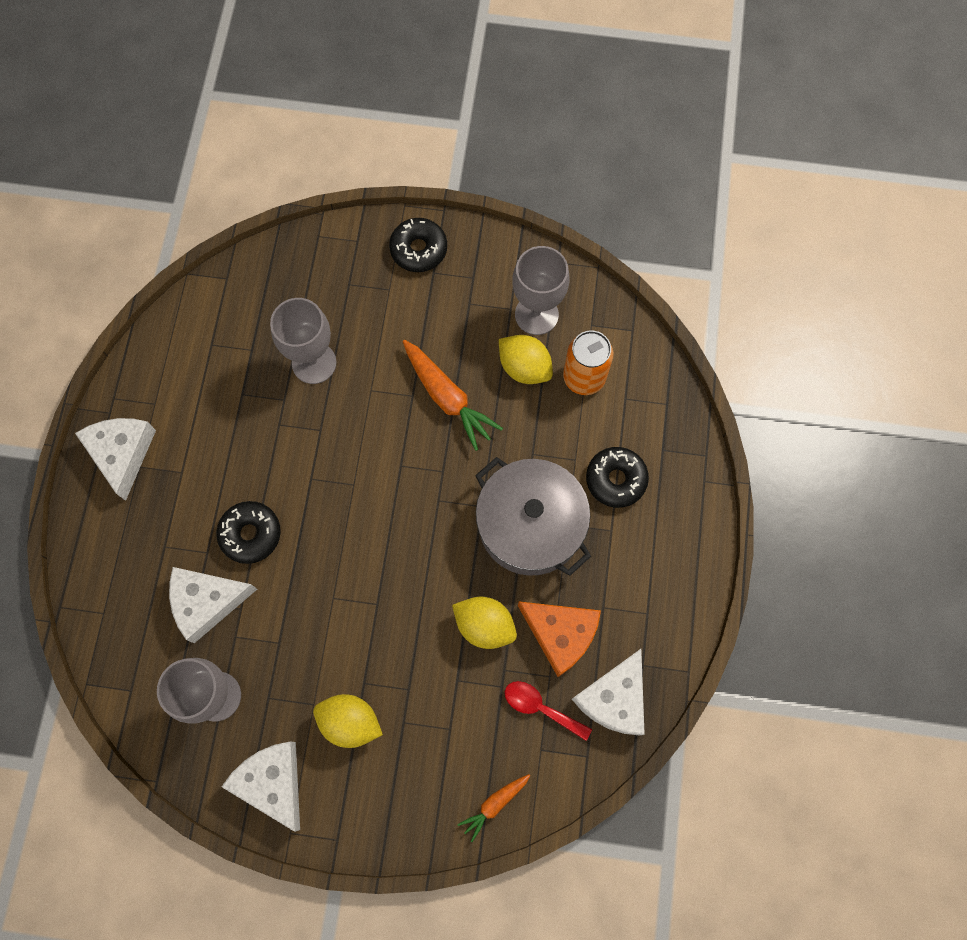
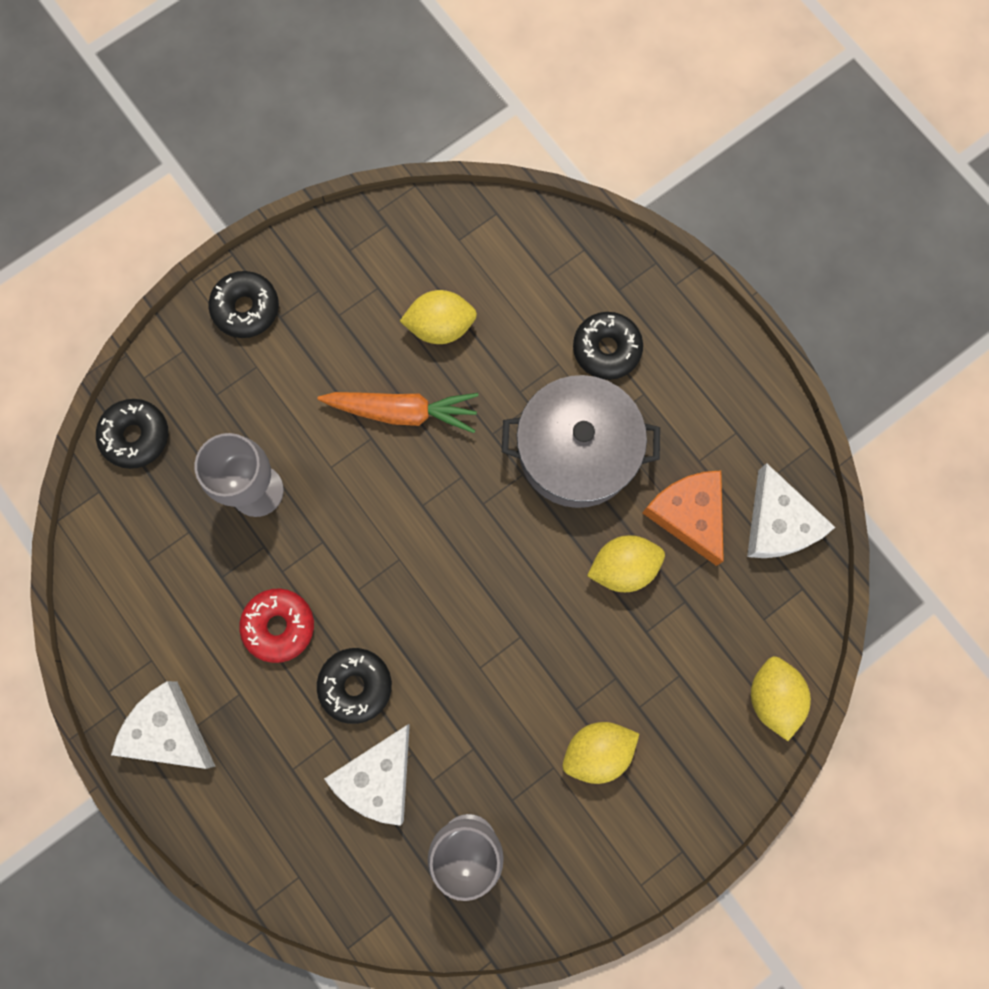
camera: 45 degrees left, 5 degrees up
(244, 455) = (279, 626): none -> red donut
(272, 782) = (585, 861): white cheese -> none
(279, 266) = (136, 436): none -> black donut
(494, 804) = (772, 697): orange carrot -> yellow lemon
(536, 314) = (405, 272): grey goblet -> none
(541, 708) = (731, 587): red spoon -> none
(561, 634) = (688, 514): orange cheese -> orange cheese turned 105 degrees counterclockwise
(584, 377) = (497, 289): orange can -> none

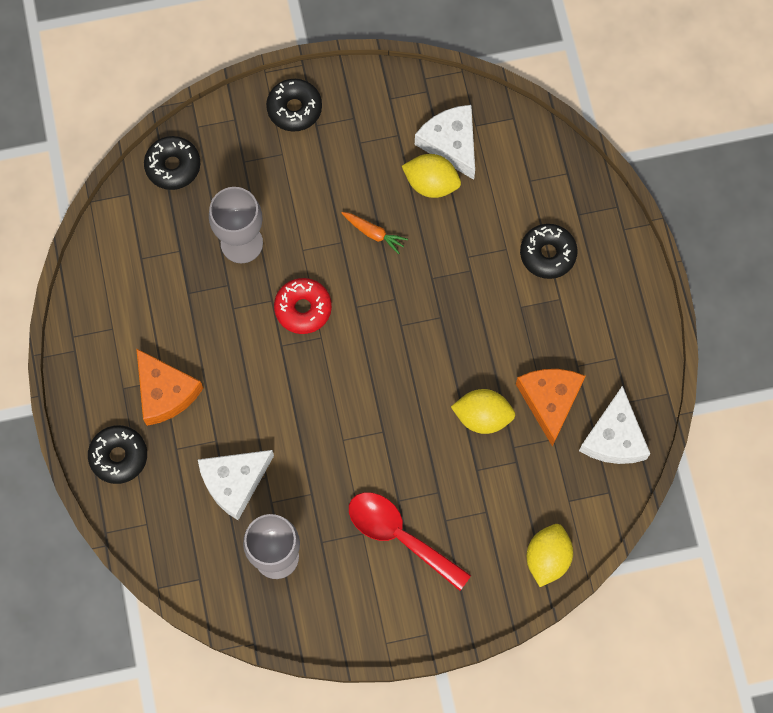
camera: 25 degrees right, 5 degrees down
(168, 730) = (102, 382): white cheese -> white cheese (451, 143)
(248, 708) = (165, 392): none -> orange cheese
(279, 626) = (213, 345): red donut -> red donut (303, 308)
(355, 685) = (248, 411): black donut -> black donut (119, 456)
(403, 412) = (374, 233): orange carrot -> orange carrot, size x0.56
(577, 451) = (489, 318): grey pot -> none
(597, 751) = (400, 536): yellow lemon -> red spoon

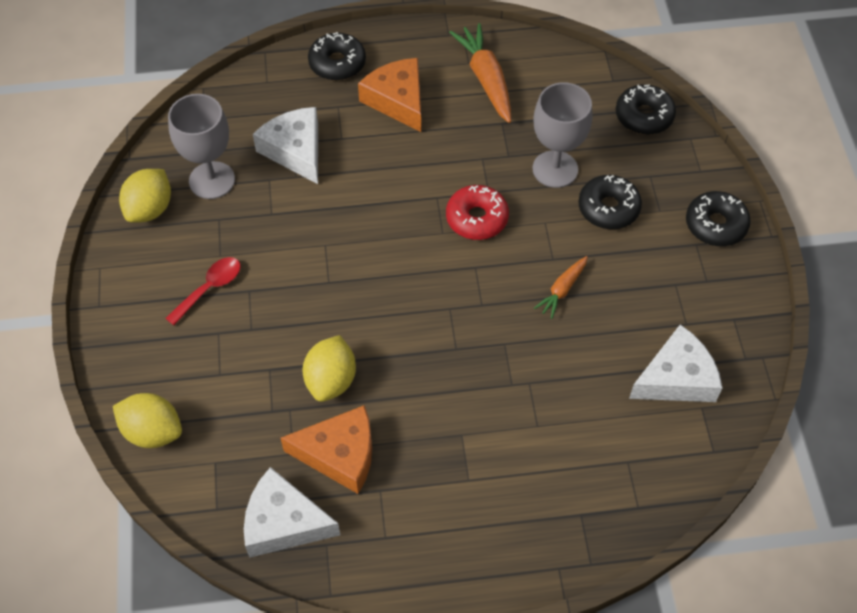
camera: 95 degrees right, 15 degrees down
(133, 311) = (486, 79): none -> orange carrot
(165, 392) = (397, 100): orange cheese -> orange cheese turned 90 degrees clockwise
(400, 536) = (209, 288): red spoon -> red spoon, size x0.61
(431, 183) = (623, 352): yellow lemon -> yellow lemon (150, 209)
(547, 254) = (528, 472): black donut -> black donut (608, 208)

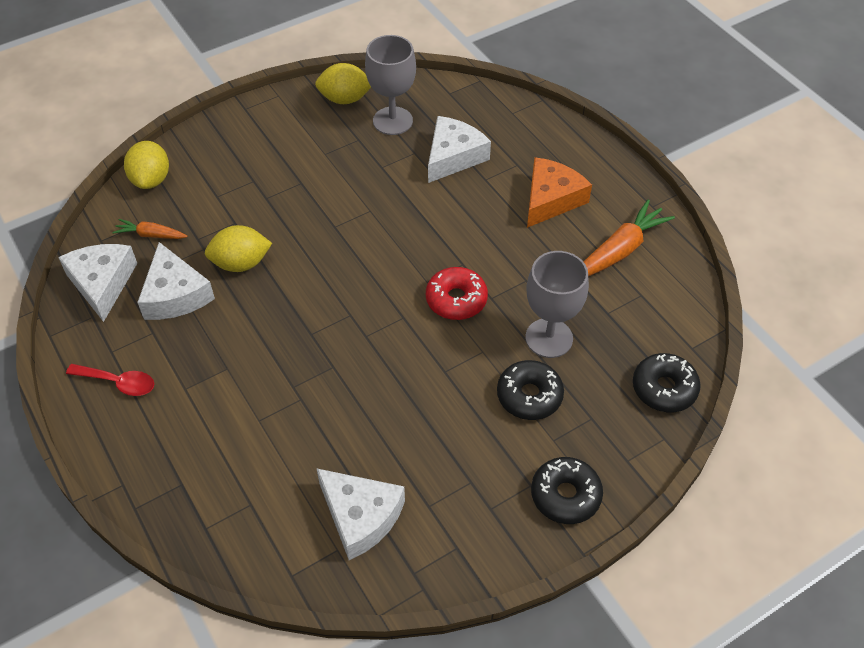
camera: 65 degrees right, 5 degrees down
(209, 288) = (290, 160): red spoon -> red spoon (118, 382)
(337, 63) = (563, 146): black donut -> none
(340, 454) = (175, 294): orange cheese -> white cheese
(562, 290) = (413, 390): orange carrot -> orange carrot (151, 235)

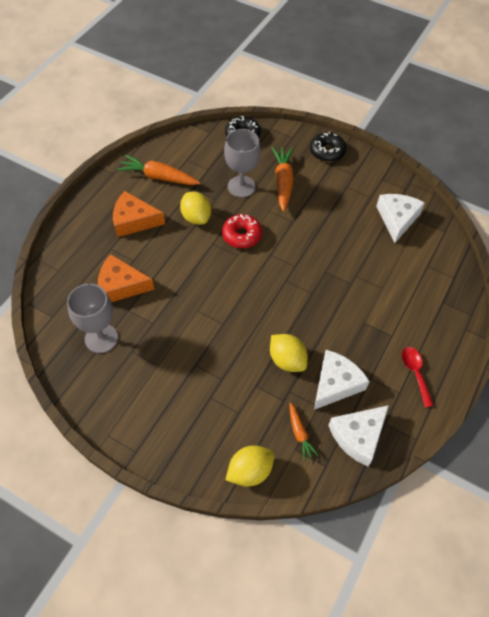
camera: 120 degrees left, 5 degrees up
(345, 99) = (91, 382): yellow lemon -> yellow lemon (196, 217)
(453, 156) = (121, 285): white cheese -> orange cheese
(529, 396) = (283, 182): black donut -> orange carrot

